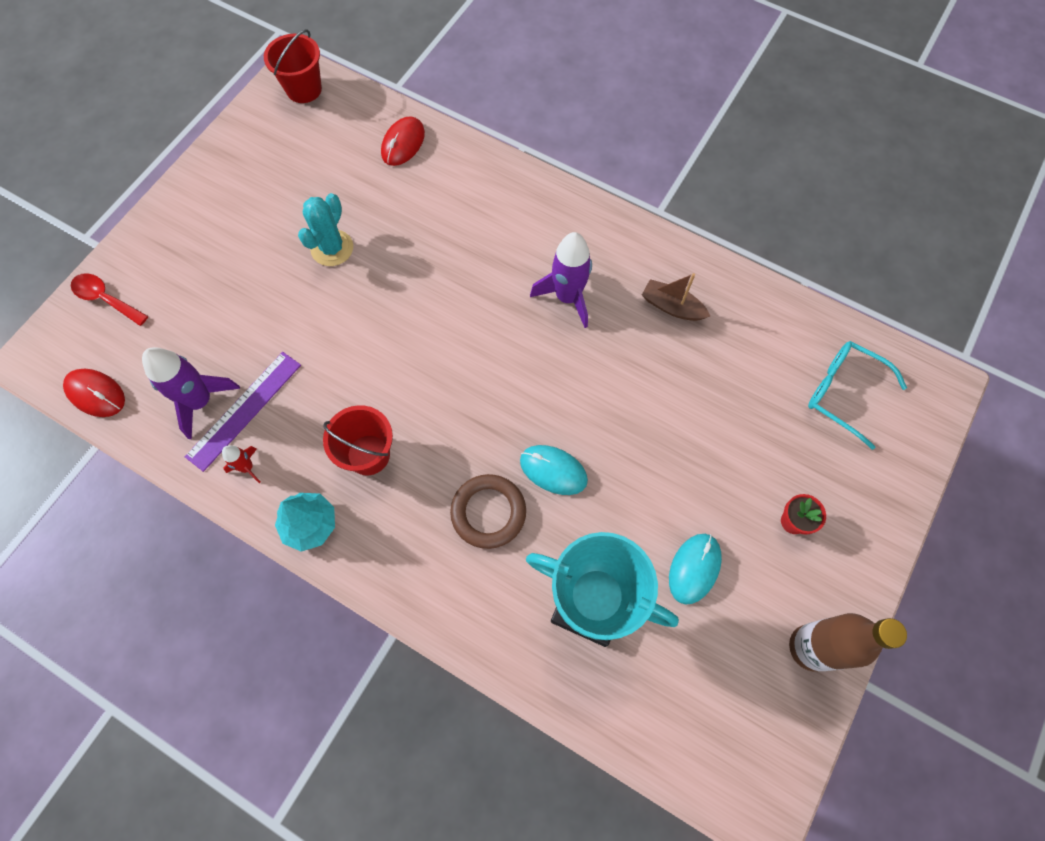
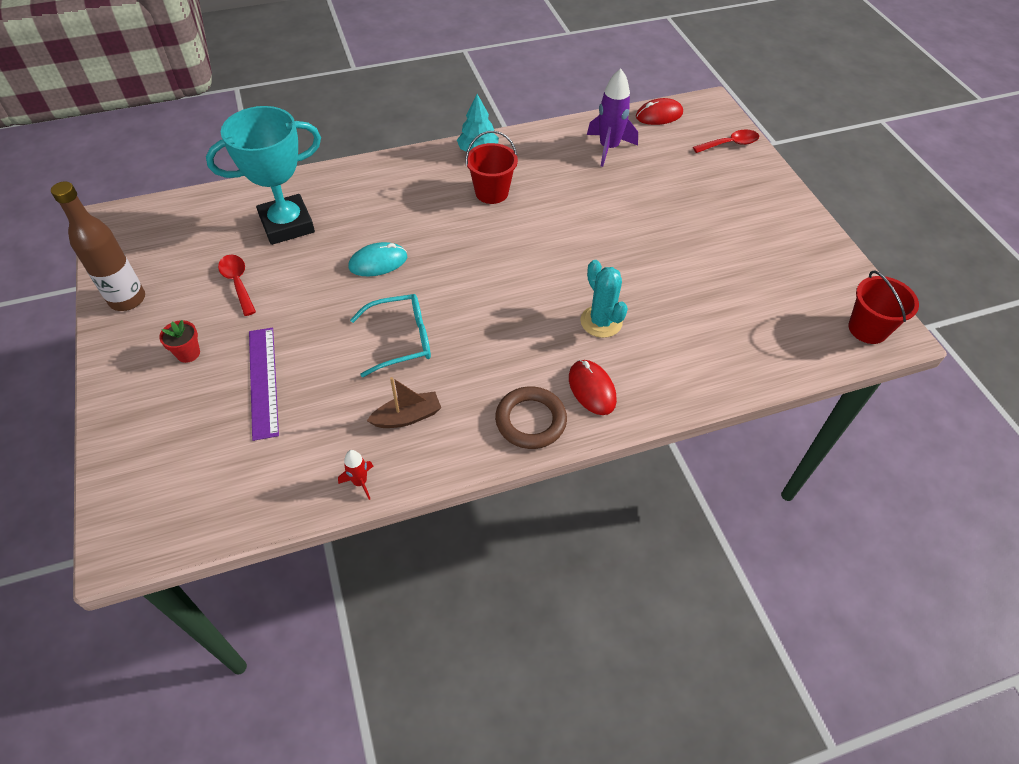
camera: 130 degrees right, 15 degrees down
(244, 410) = (582, 161): purple ruler -> purple ruler (263, 381)
(247, 467) = (542, 145): red rocket -> red rocket (360, 482)
(332, 248) = (672, 258): turquoise cactus -> turquoise cactus (601, 321)
(403, 143) = (746, 356): red mouse -> red mouse (592, 389)
(488, 512) = (392, 219): brown ring -> brown ring (530, 420)
(567, 297) = (489, 358): purple rocket -> none
(694, 568) = (238, 283): turquoise mouse -> red spoon
(843, 393) = (209, 468): turquoise glasses -> turquoise glasses (401, 340)

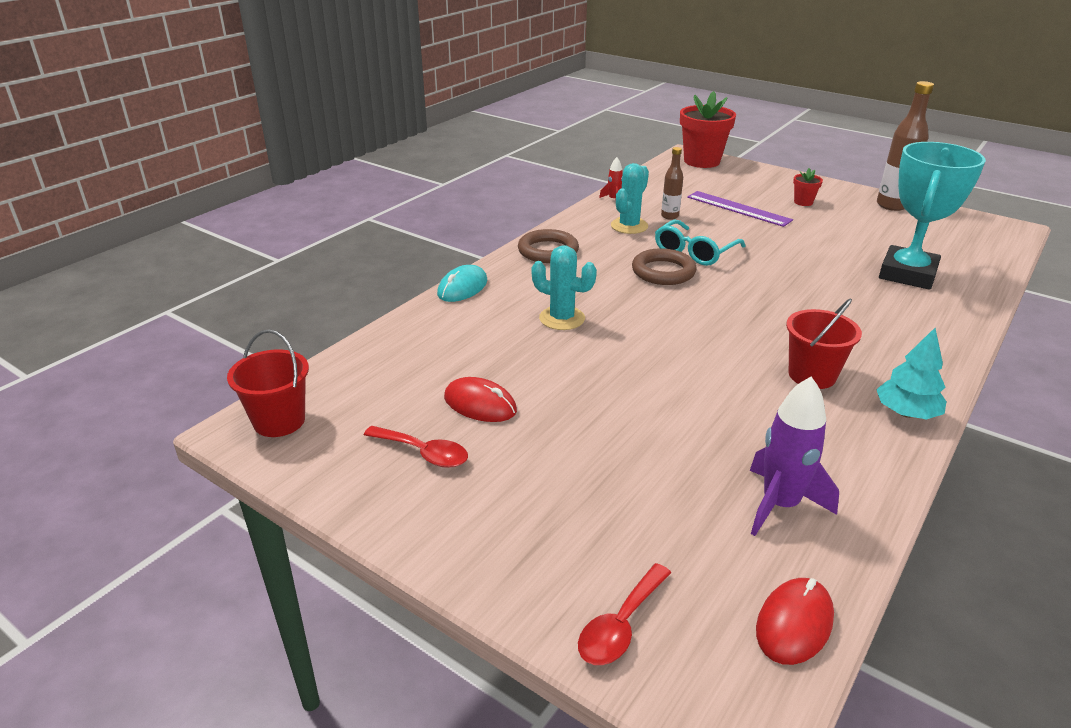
camera: 145 degrees right, 20 degrees down
(135, 514) = (702, 161): none -> red flower pot
(238, 283) = (855, 235): red spoon -> red spoon (424, 453)
(346, 410) = (669, 216): none -> brown bottle
(378, 262) = (795, 282): turquoise mouse -> turquoise mouse (462, 287)
(407, 417) = (629, 226): brown boat -> turquoise cactus
(461, 330) = (663, 272): none -> brown ring
(592, 389) = (523, 279): red mouse -> red mouse (480, 404)

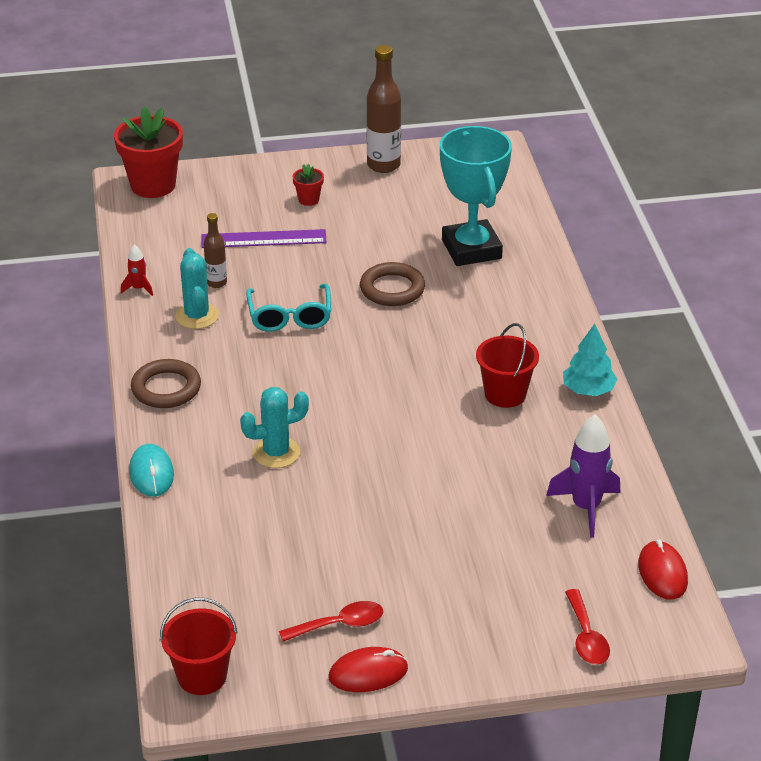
camera: 45 degrees left, 5 degrees up
(480, 404) = (323, 565): red mouse -> red mouse (368, 673)
(663, 272) = (292, 355): brown ring -> brown ring (392, 289)

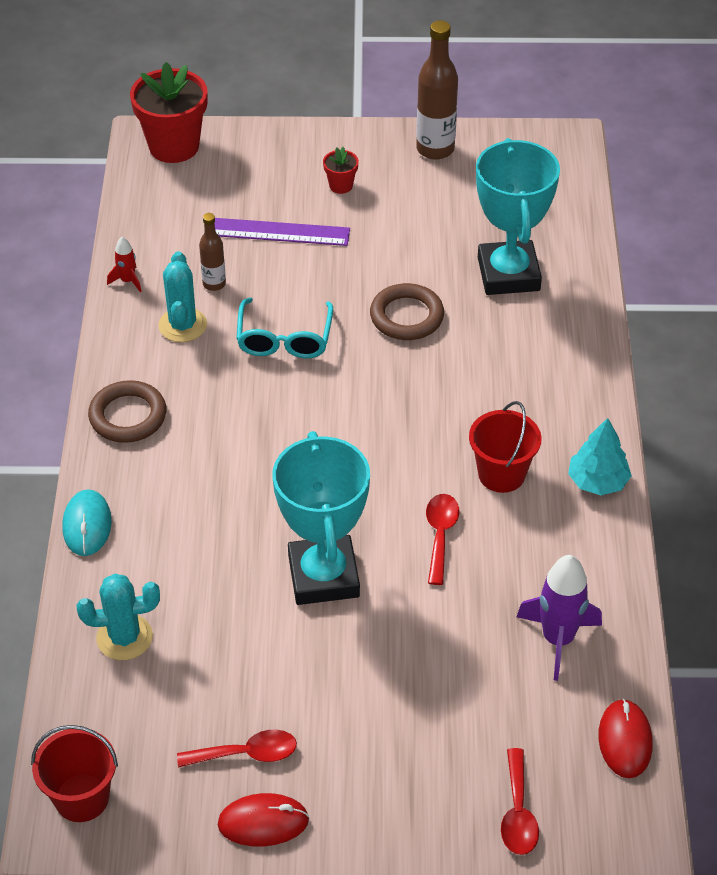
camera: 10 degrees right, 10 degrees up
(276, 453) = (228, 517): turquoise cactus -> turquoise cactus (124, 637)
(371, 486) = (323, 576): none -> turquoise trophy
(464, 444) = (440, 535): none -> red spoon

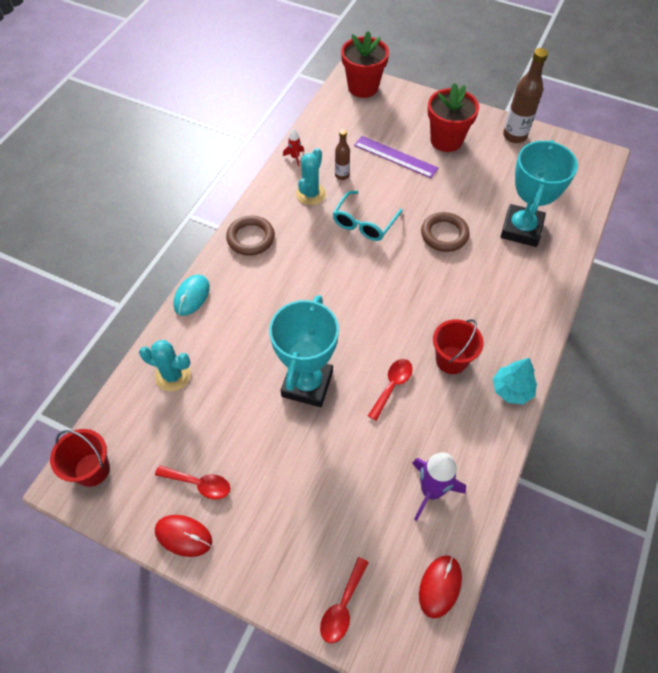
camera: 25 degrees right, 10 degrees up
(341, 185) = (446, 140): red flower pot -> red flower pot, size x2.18

